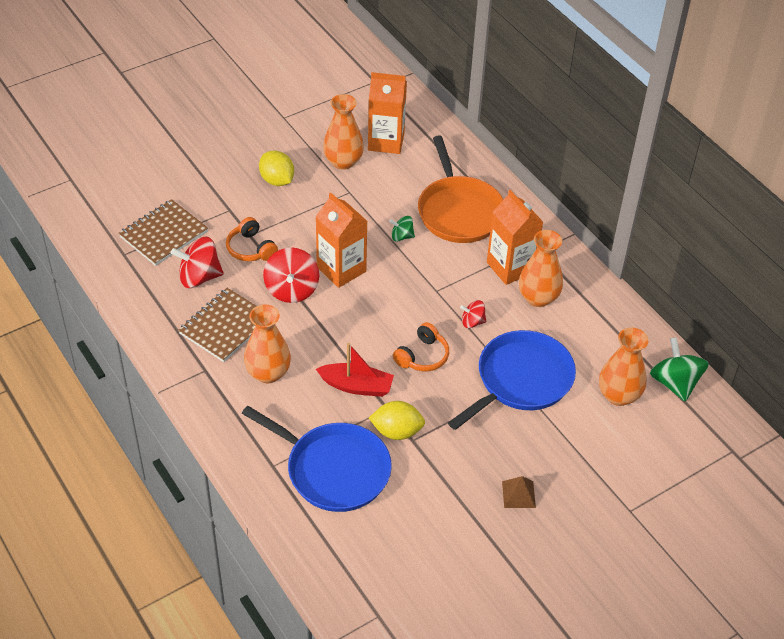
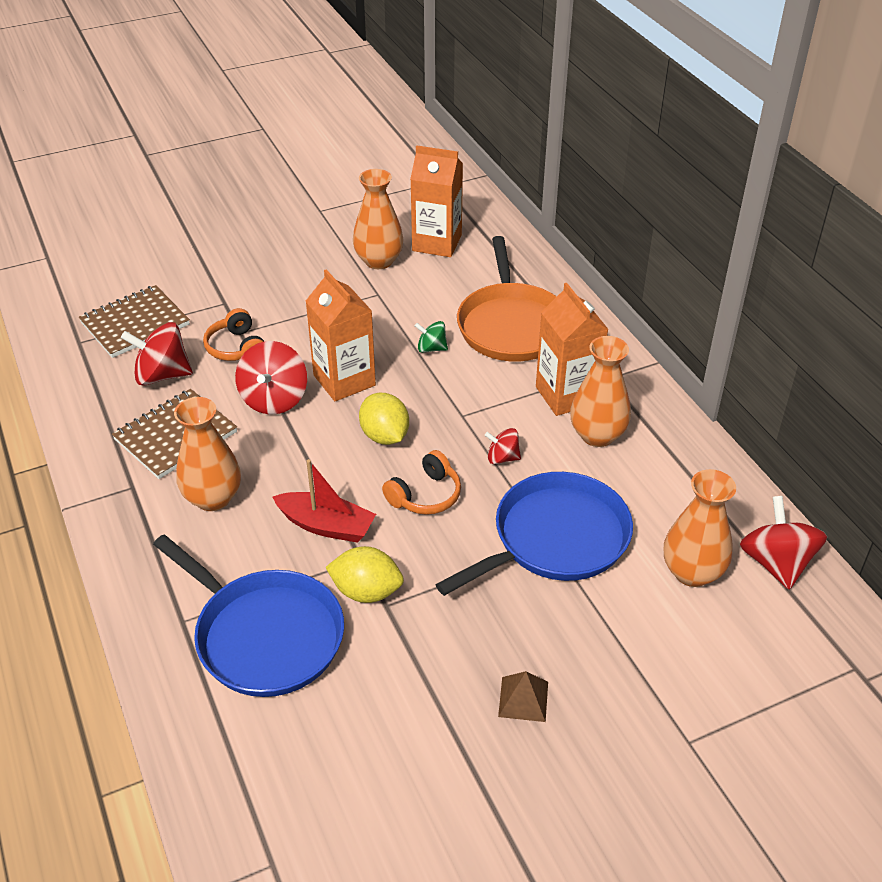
camera: 10 degrees right, 5 degrees down
(277, 180) = (292, 275): yellow lemon -> yellow lemon (385, 436)
(674, 383) = (776, 563): green spinning top -> red spinning top

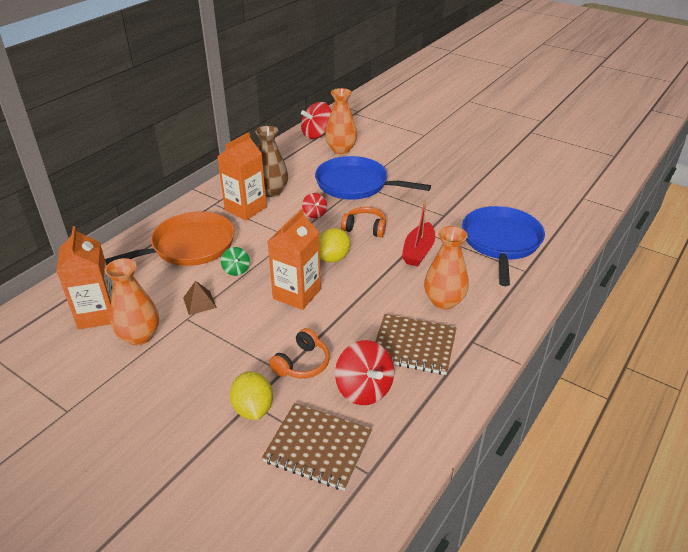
camera: 120 degrees left, 5 degrees down
(274, 399) = (340, 317): red spinning top -> none
(326, 525) = (418, 251): red boat -> red boat turned 150 degrees counterclockwise
(366, 591) = (443, 223): yellow lemon -> yellow lemon (253, 409)
(523, 699) = (448, 169): brown pyramid -> brown pyramid (199, 302)
(597, 435) = (271, 191): orange vase -> brown vase

